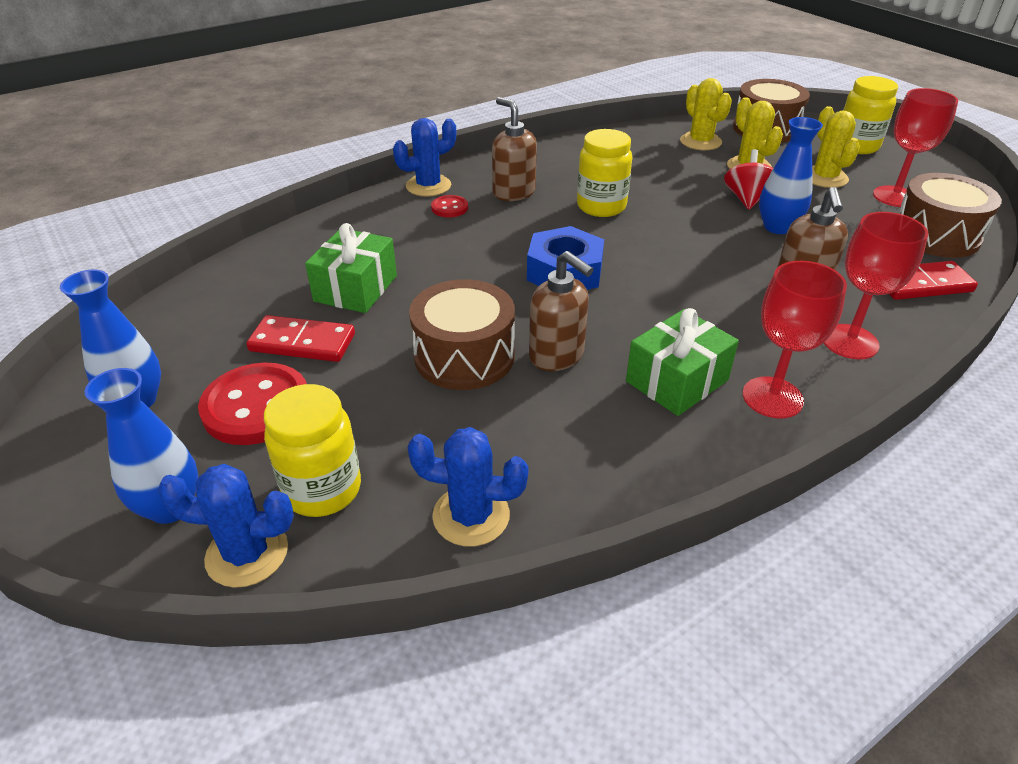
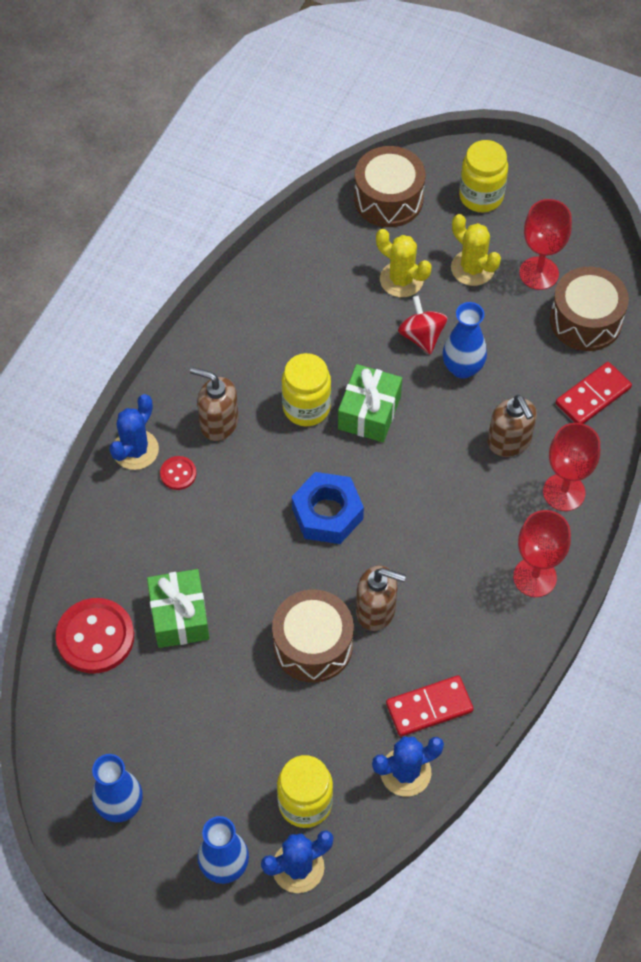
camera: 30 degrees left, 20 degrees up
(256, 406) = (207, 766): red button -> red button (95, 637)
(302, 342) = (187, 693): red domino -> red domino (429, 707)
(677, 381) = (468, 593): green gift -> green gift (369, 412)
(700, 142) = (339, 253): yellow cactus -> none

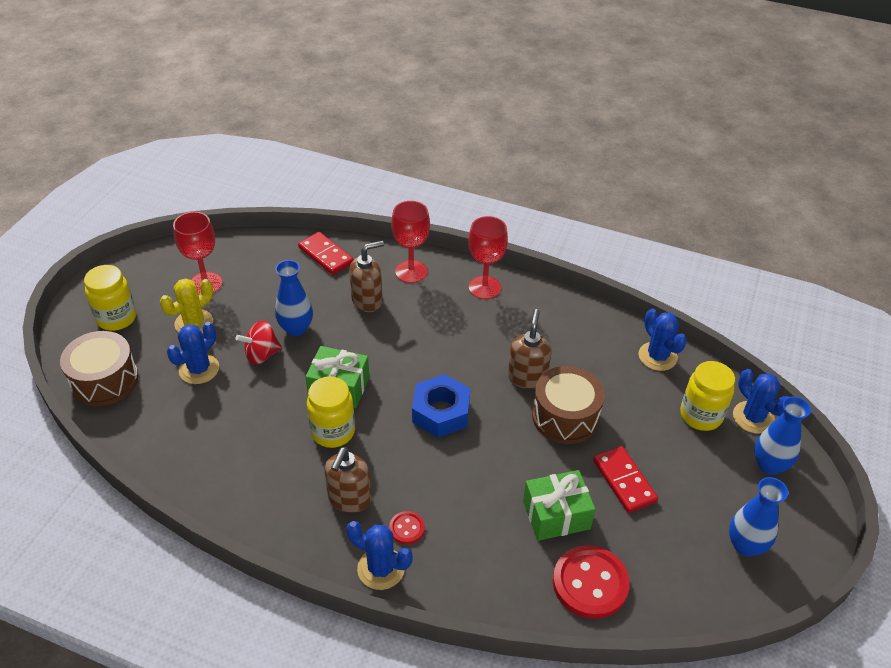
camera: 95 degrees left, 15 degrees down
(401, 279) = (199, 369): yellow cactus -> blue cactus
(429, 707) = (602, 344): red domino -> red domino (624, 481)
(585, 320) = (255, 258): brown drum -> none

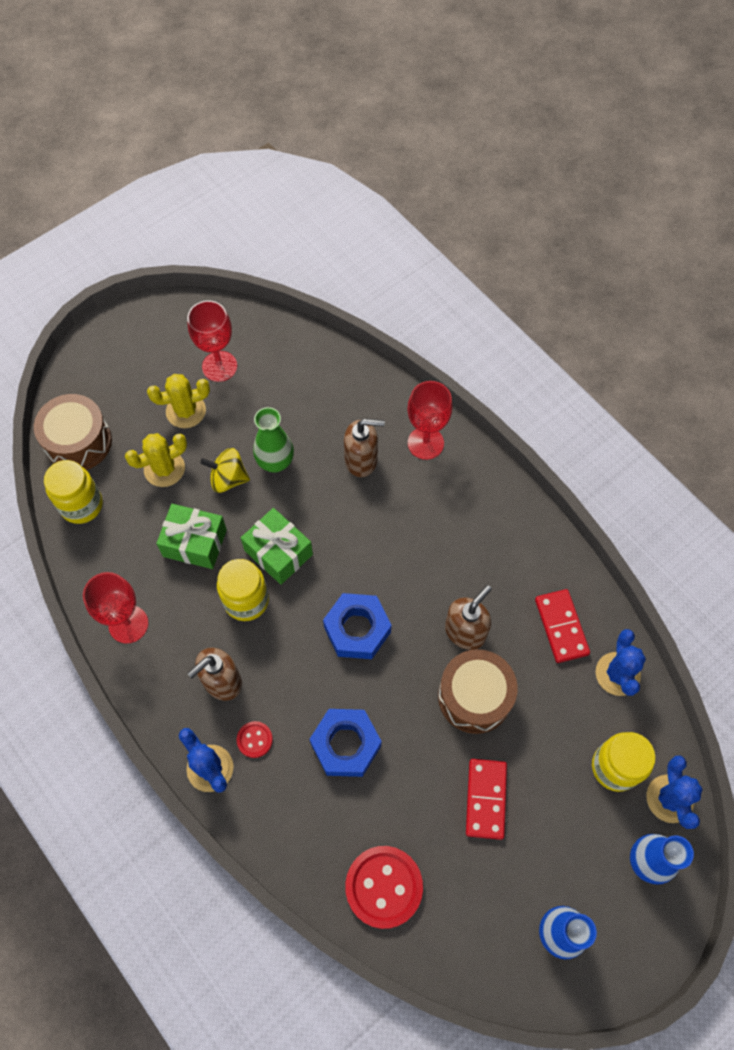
camera: 30 degrees right, 20 degrees up
(117, 318) = (121, 372): yellow jar -> yellow jar (81, 505)
(199, 369) = (164, 469): blue cactus -> yellow cactus
(261, 354) = (228, 479): red spinning top -> yellow spinning top
(296, 328) = (275, 462): blue vase -> green vase
(325, 255) = (351, 382): red domino -> red domino (561, 627)
(484, 287) = (489, 499): red goblet -> red goblet (128, 624)
(487, 496) = (345, 745): none -> blue nut
(556, 515) = (397, 800): green gift -> green gift (195, 543)

